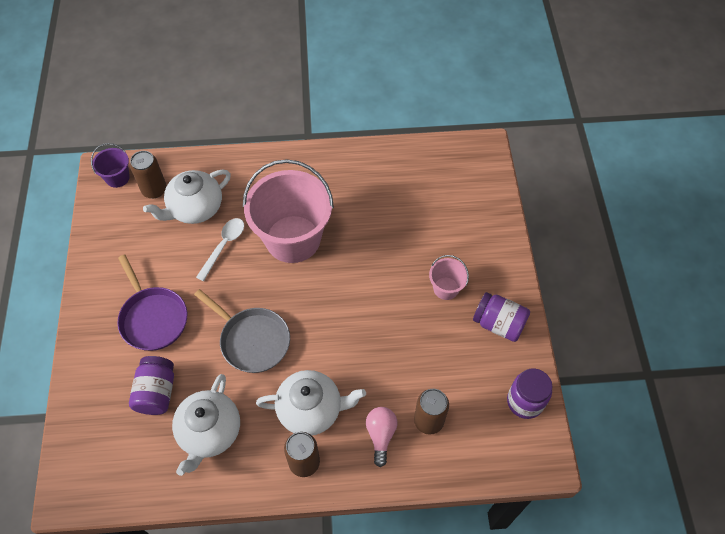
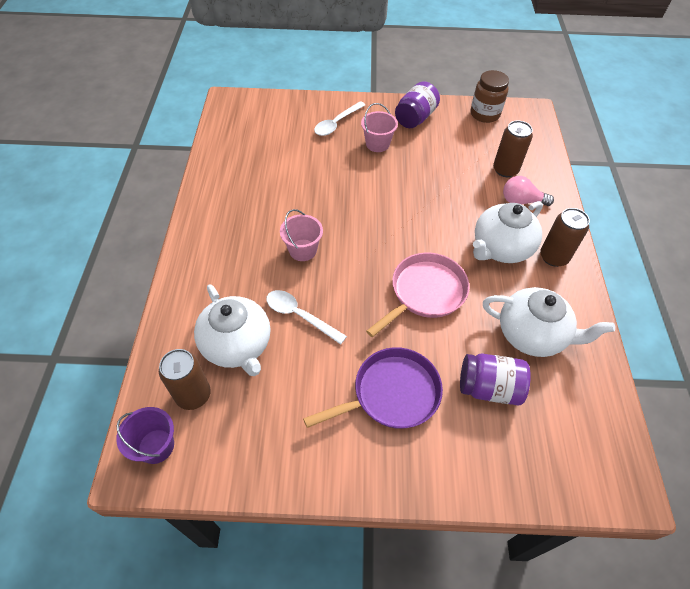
camera: 85 degrees left, 5 degrees down
(252, 340) = (425, 292): grey pan -> pink pan
(293, 239) = (303, 250): pink bucket -> pink bucket, size x0.45
(311, 409) = (500, 248): white teapot -> white teapot turned 135 degrees counterclockwise
(471, 247) = (336, 123): none -> white spoon
(525, 401) = (485, 114): purple jar -> brown jar

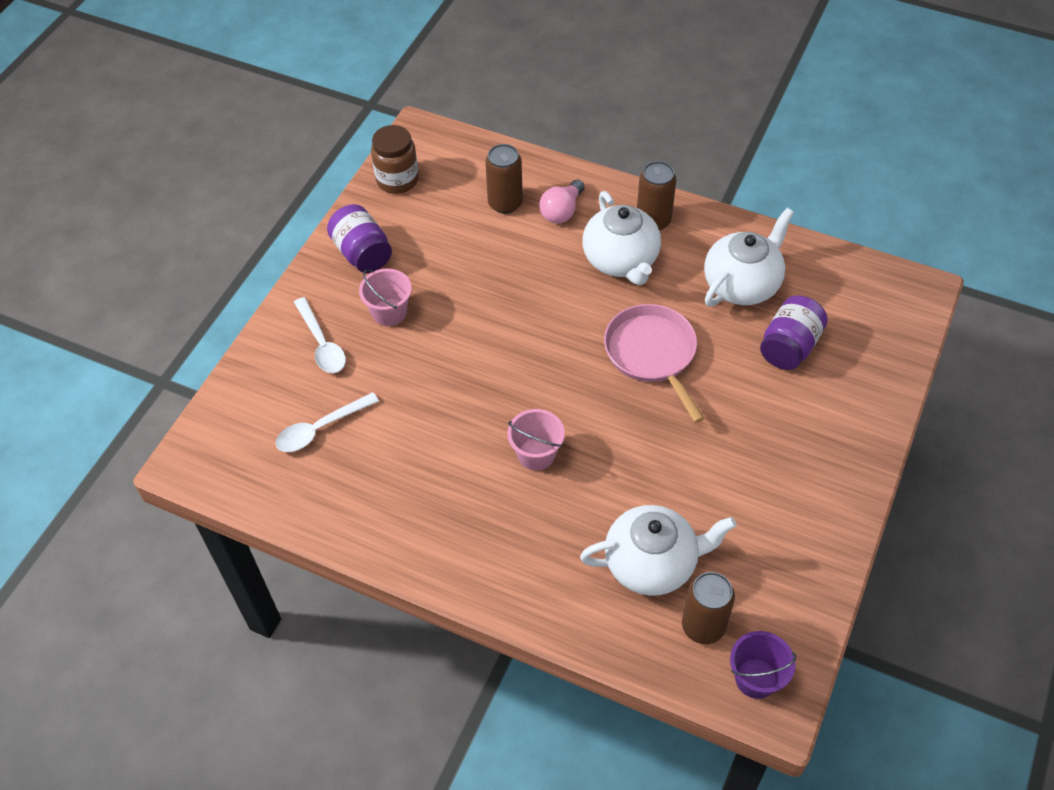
camera: 65 degrees left, 0 degrees up
(300, 315) = (635, 487): white spoon -> white spoon (320, 428)
(391, 394) = (767, 432): purple pan -> none

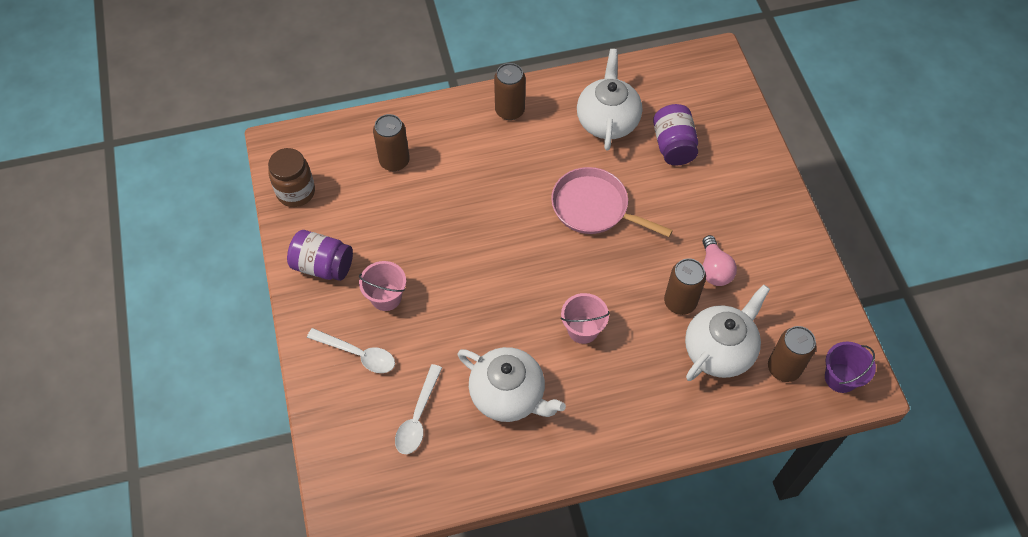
camera: 40 degrees left, 5 degrees up
(562, 211) = (440, 142): pink light bulb -> pink light bulb (714, 269)
(621, 260) = (514, 153): white teapot -> white teapot (508, 395)
(655, 493) = (680, 302): none -> brown can

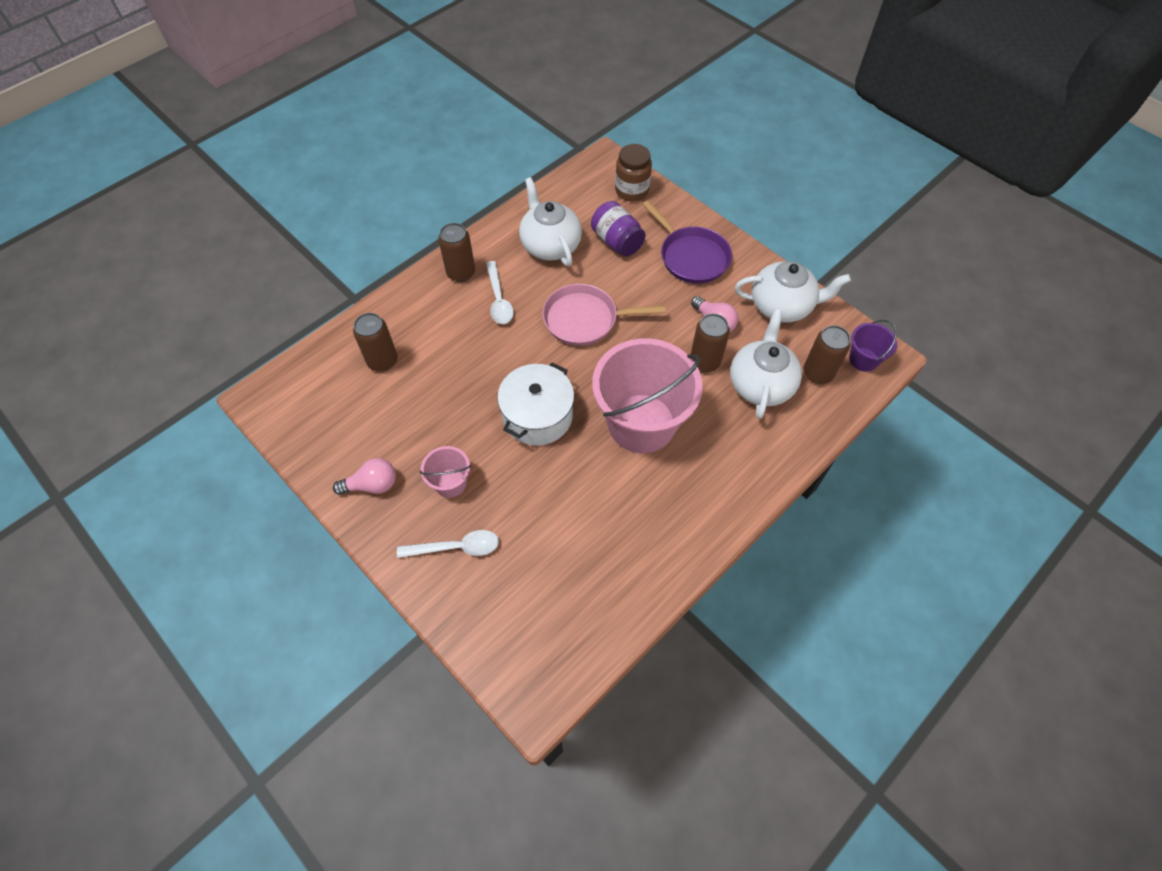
camera: 30 degrees left, 0 degrees up
(296, 192) = (303, 431): brown jar -> brown jar (632, 190)
(323, 266) = (372, 485): purple jar -> pink light bulb
(418, 417) = (547, 574): white spoon -> white spoon (498, 299)
(495, 276) = (537, 416): none -> white pot
(508, 395) = (615, 511): white teapot -> white teapot (782, 306)
(583, 329) = (641, 423): pink bucket -> pink bucket, size x2.22
(736, 194) = (691, 257): none -> purple pan

